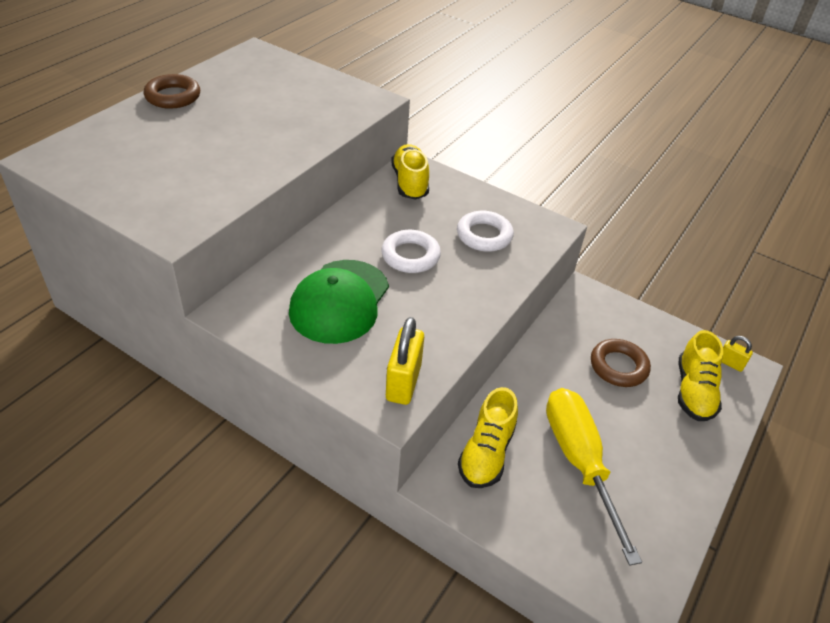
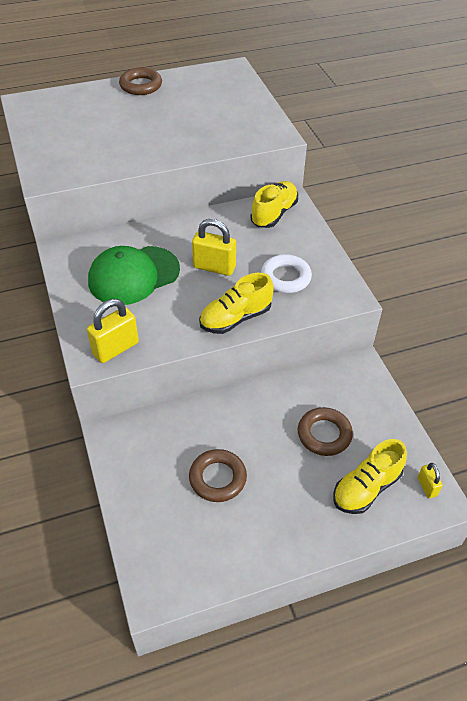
camera: 40 degrees right, 5 degrees up
(410, 256) = (214, 267): white ring -> yellow padlock
(486, 453) = (160, 434): yellow shoe -> yellow shoe (235, 318)
(578, 460) = (217, 478): yellow screwdriver -> brown ring

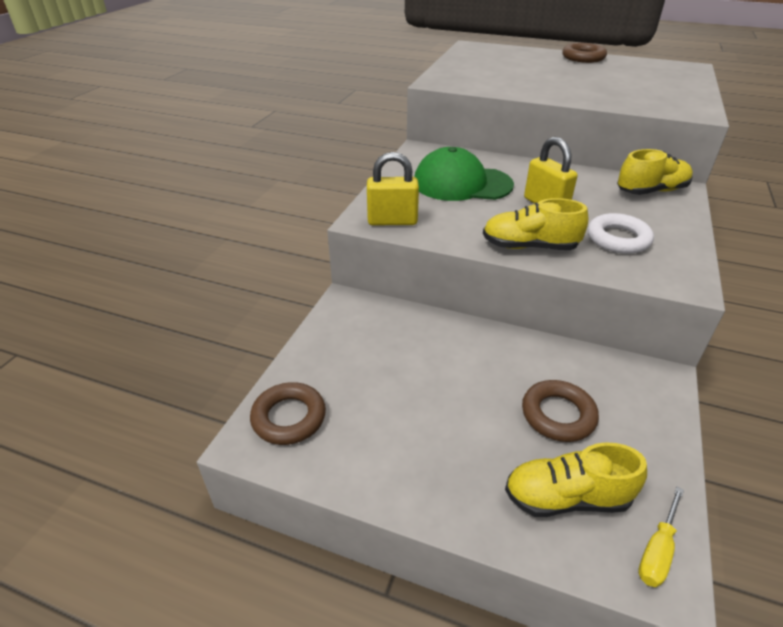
camera: 40 degrees right, 10 degrees down
(217, 478) = (404, 386): brown ring -> brown ring (289, 417)
(427, 487) = (657, 551): yellow padlock -> yellow screwdriver

